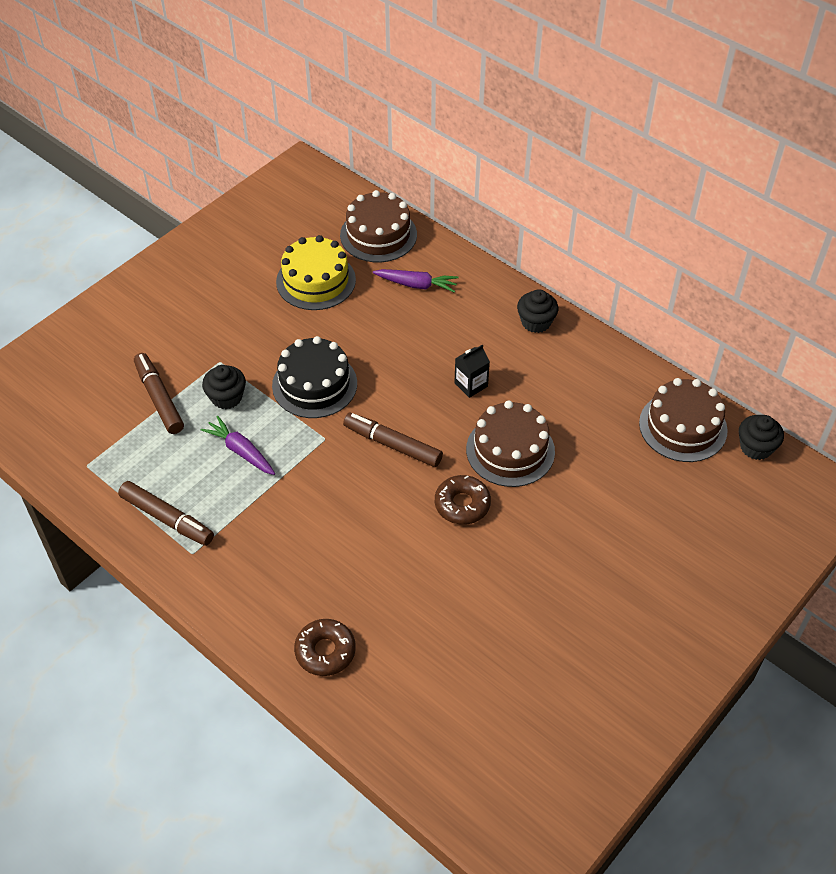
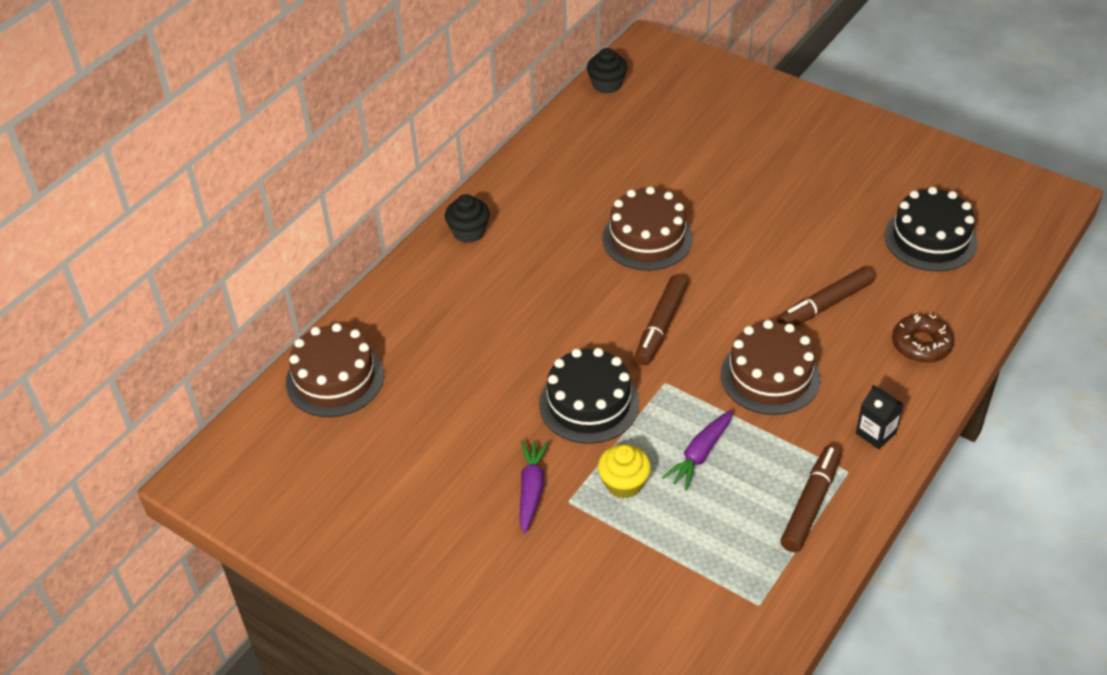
camera: 95 degrees left, 5 degrees down
(159, 398) = (638, 552): brown marker -> brown marker (824, 305)
(226, 397) = (624, 483): black cupcake -> yellow cupcake
(316, 281) = (420, 428): yellow cake -> none
(416, 285) = (420, 333): purple carrot -> purple carrot (531, 489)
(462, 504) = (722, 266): brown donut -> none
(471, 385) = (566, 274): black carton -> black carton (876, 433)
(475, 702) = (930, 239): none -> black cake
(683, 426) = (592, 127): brown cake -> brown cake (770, 376)

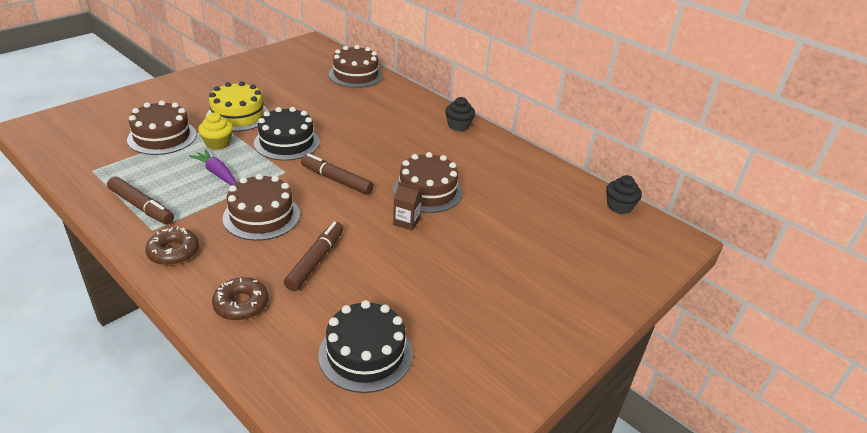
camera: 95 degrees right, 10 degrees down
(531, 489) = (238, 115): purple carrot -> yellow cake
(634, 561) = (162, 137): none -> brown cake
(717, 246) = (406, 222): none -> brown carton
(824, 305) = (315, 261): brown marker -> brown marker turned 45 degrees clockwise
(876, 433) = (173, 252): black carton -> brown donut

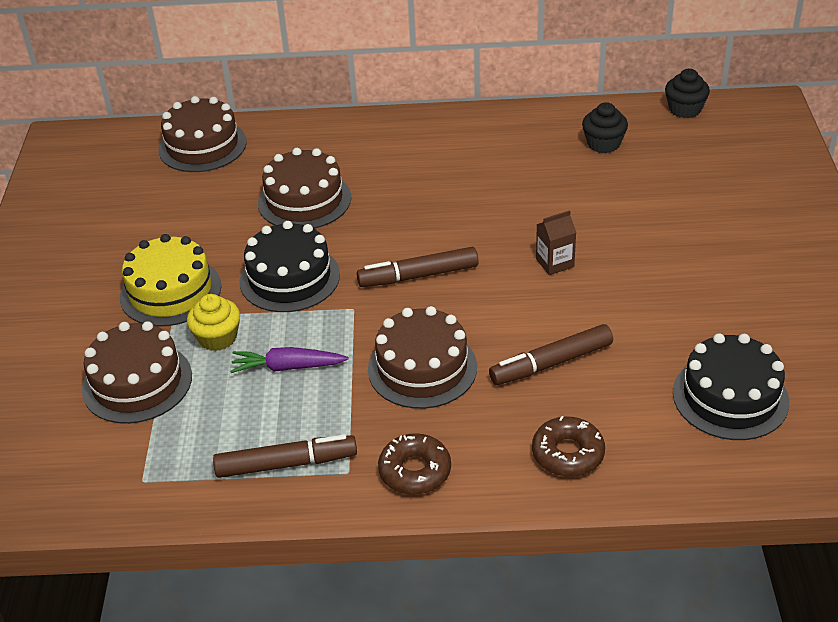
camera: 40 degrees left, 5 degrees up
(315, 261) = (551, 363): brown marker -> brown marker turned 90 degrees counterclockwise
(427, 191) = (517, 219): brown cake -> brown cake (304, 200)
(458, 125) = (420, 128): black cupcake -> black cupcake (603, 144)

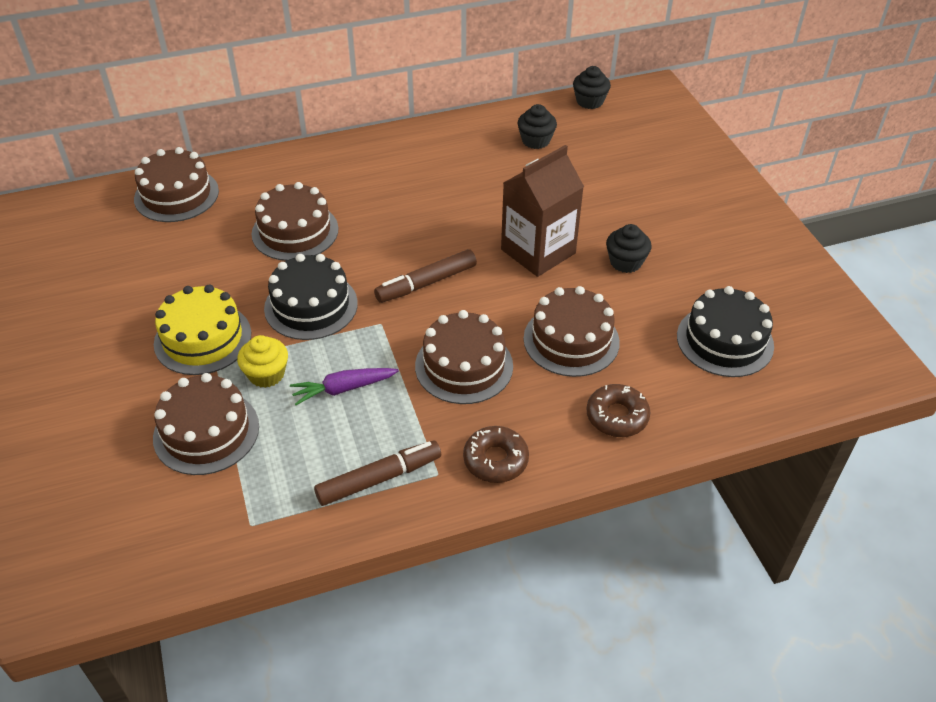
camera: 20 degrees left, 5 degrees up
(551, 363) = (571, 340): brown marker -> brown cake
(554, 263) = (538, 251): brown carton -> brown carton, size x2.15
(650, 291) = (625, 262): none -> black cupcake

